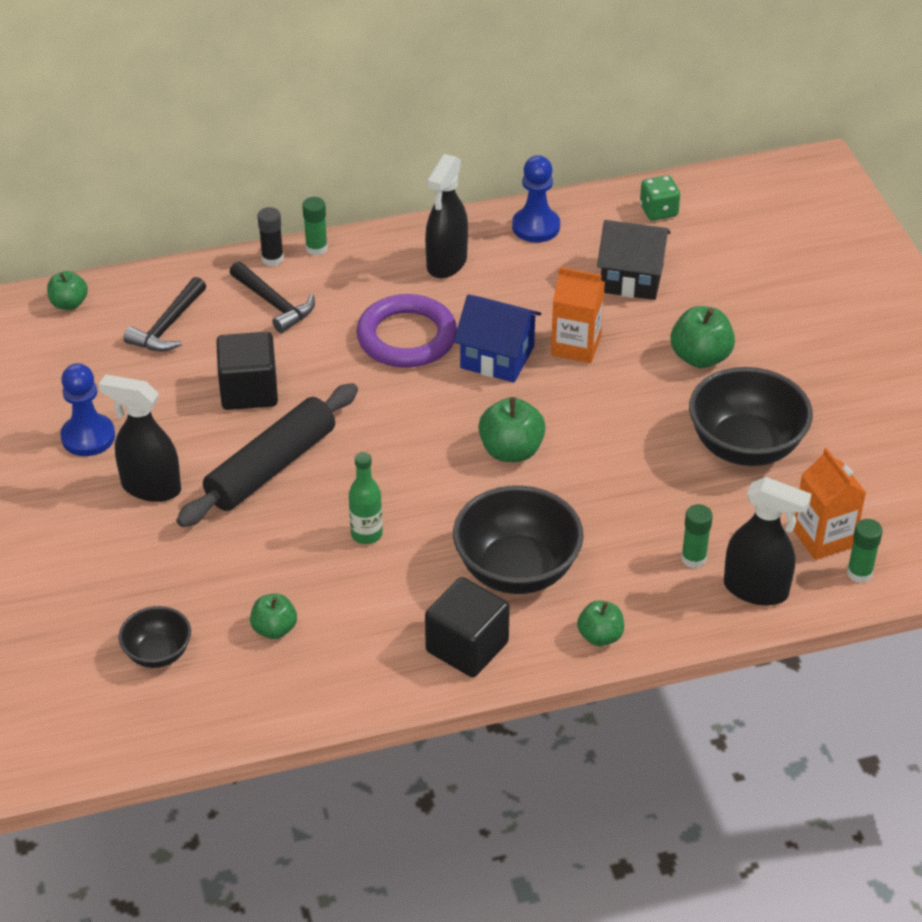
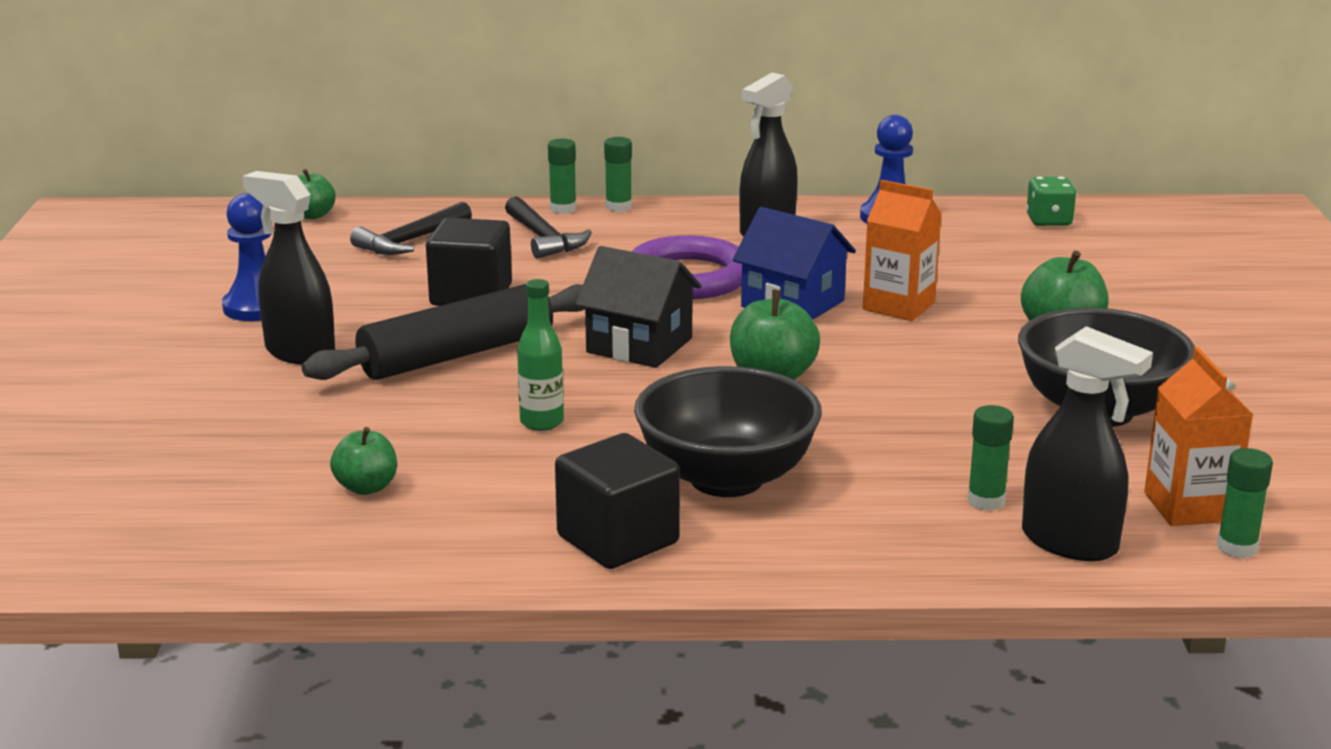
camera: 15 degrees right, 20 degrees down
(158, 653) = (201, 488): black bowl -> none
(272, 259) = (563, 209): black glue stick -> green glue stick
(600, 636) = (815, 556): green apple -> none
(631, 278) = (994, 264): black house -> black house (639, 345)

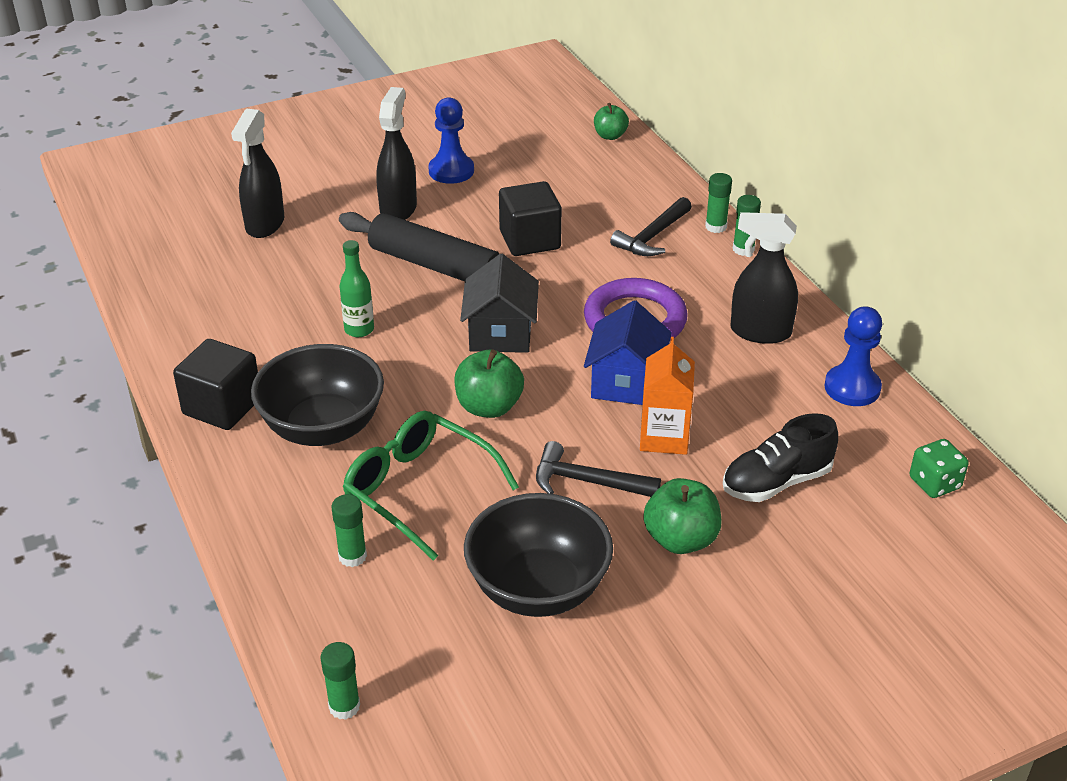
camera: 65 degrees right, 15 degrees up
(366, 487) = (241, 295): green apple -> none
(411, 241) = (600, 186): black hammer -> black hammer (587, 481)
(892, 442) = (419, 490): none -> green glasses
(1004, 276) = (776, 482): none -> black shoe
(1070, 543) = (310, 612): black spray bottle -> black spray bottle (265, 224)
(1189, 507) = (398, 669): orange carton -> none

